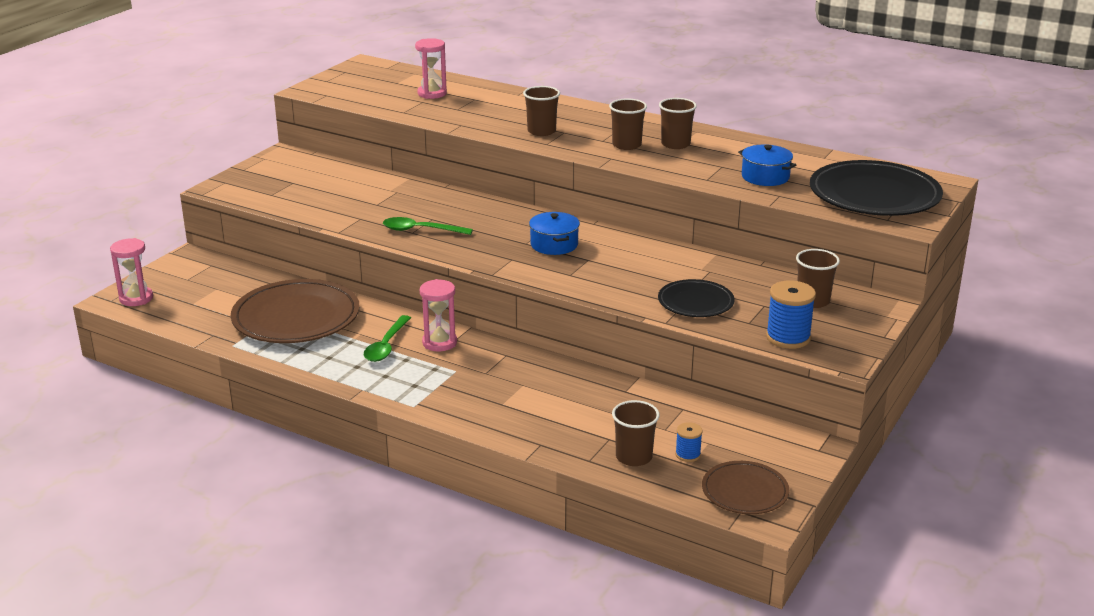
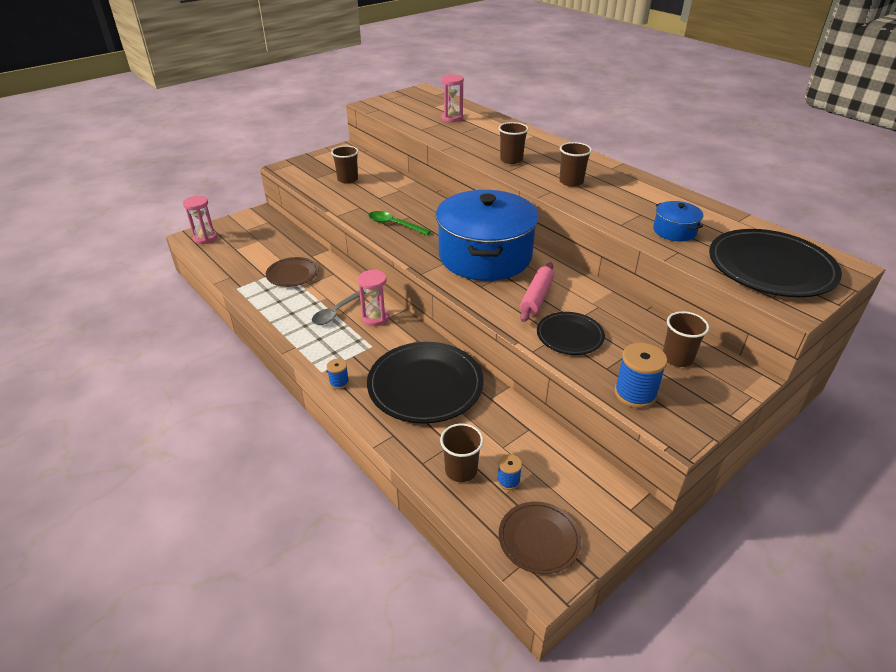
camera: 20 degrees right, 10 degrees up
(296, 317) = (292, 274): brown plate -> brown plate, size x0.56
(386, 345) = (337, 312): green spoon -> grey spoon
(443, 411) = (339, 382): none -> blue spool
(545, 394) = (425, 385): none -> black plate
(554, 244) = (485, 256): blue pot -> blue pot, size x2.41
(639, 274) = (536, 297): none -> pink rolling pin
(675, 144) = (612, 187): brown cup -> brown cup (347, 179)

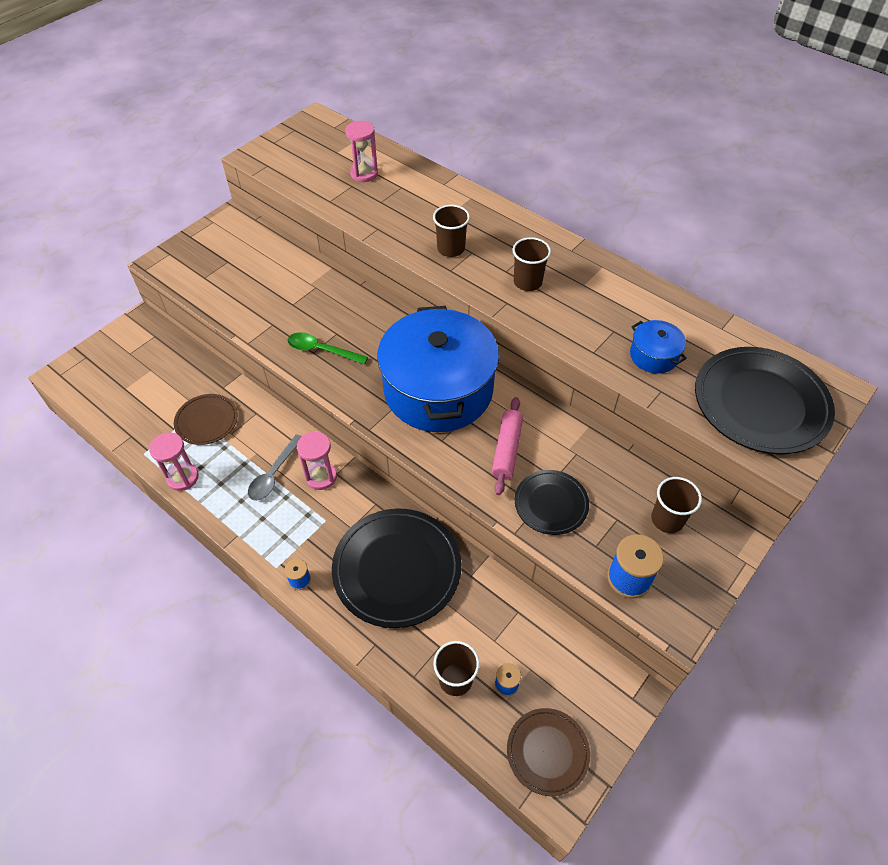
camera: 10 degrees left, 15 degrees up
(205, 238) = (81, 375): pink hourglass -> pink hourglass (182, 477)
(347, 179) = (246, 275): brown cup -> none

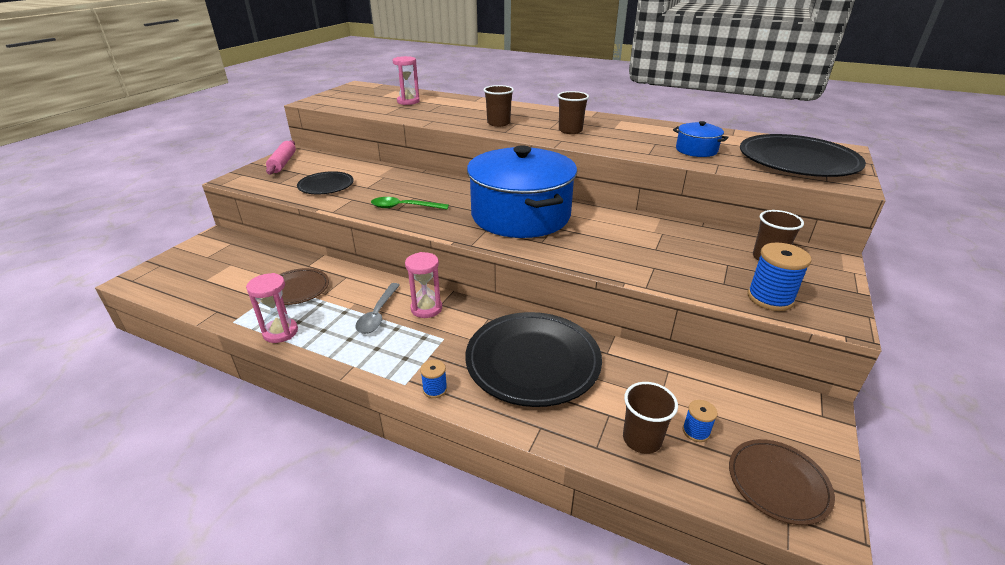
camera: 15 degrees left, 20 degrees down
(507, 450) = (602, 239): pink rolling pin -> pink rolling pin (283, 163)
(551, 504) = (664, 264): black plate -> black plate (326, 186)

